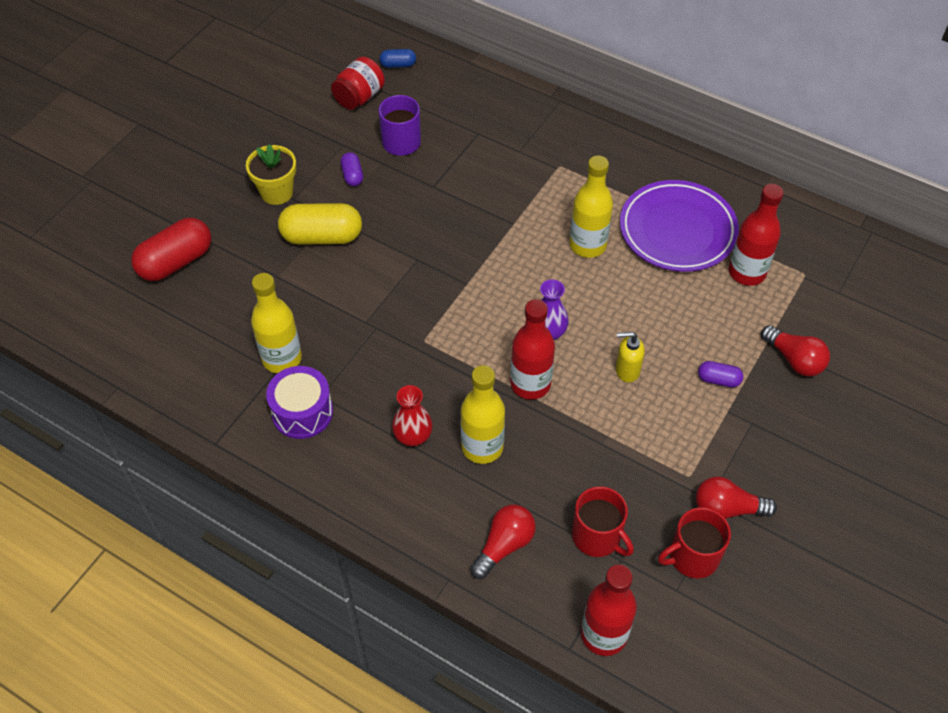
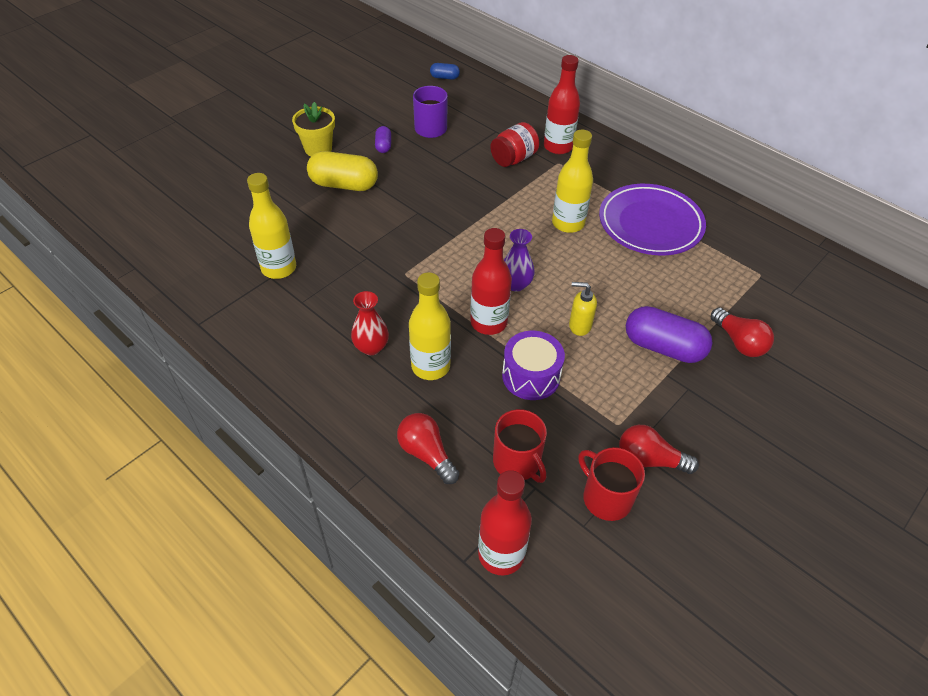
camera: 10 degrees right, 5 degrees down
(176, 262) = (219, 185): red capsule -> none
(302, 412) = (281, 312): purple drum -> purple drum (531, 376)
(359, 97) = (406, 94): red jar -> red jar (513, 159)
(504, 545) = (426, 454): red light bulb -> red light bulb turned 90 degrees counterclockwise
(692, 557) = (606, 497): red mug -> red mug turned 60 degrees clockwise
(718, 380) = (663, 347): purple capsule -> purple capsule, size x2.02
(747, 272) = (707, 265): red bottle -> red bottle (558, 147)

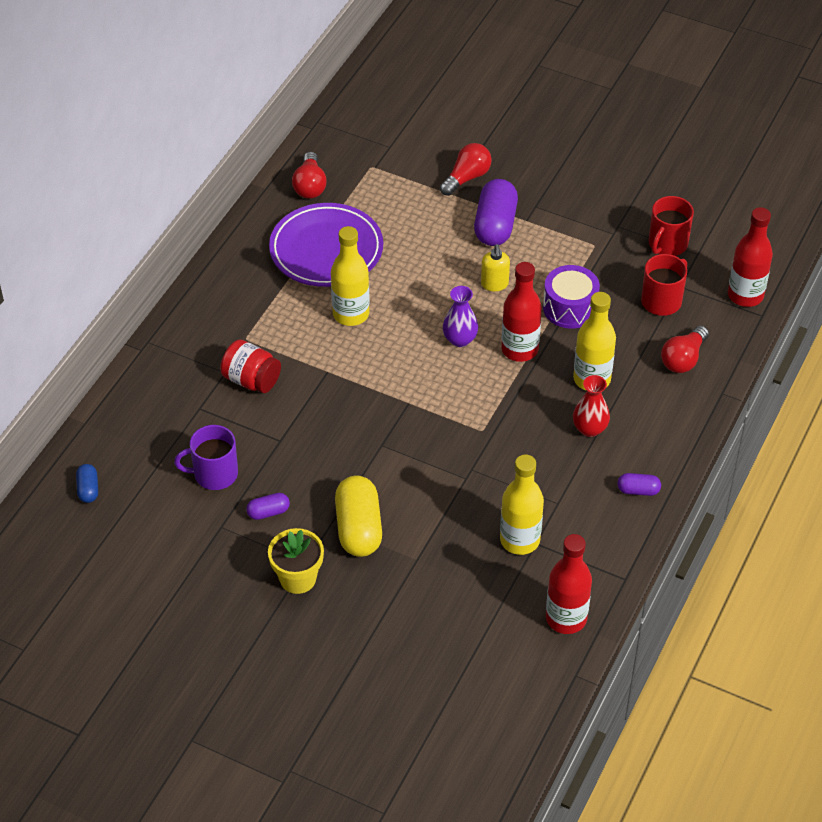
camera: 105 degrees left, 0 degrees up
(283, 362) = (638, 490): none -> purple capsule
(558, 147) = (213, 344): red bottle -> red bottle (566, 618)
(649, 460) = (620, 223): red light bulb -> red light bulb (310, 185)

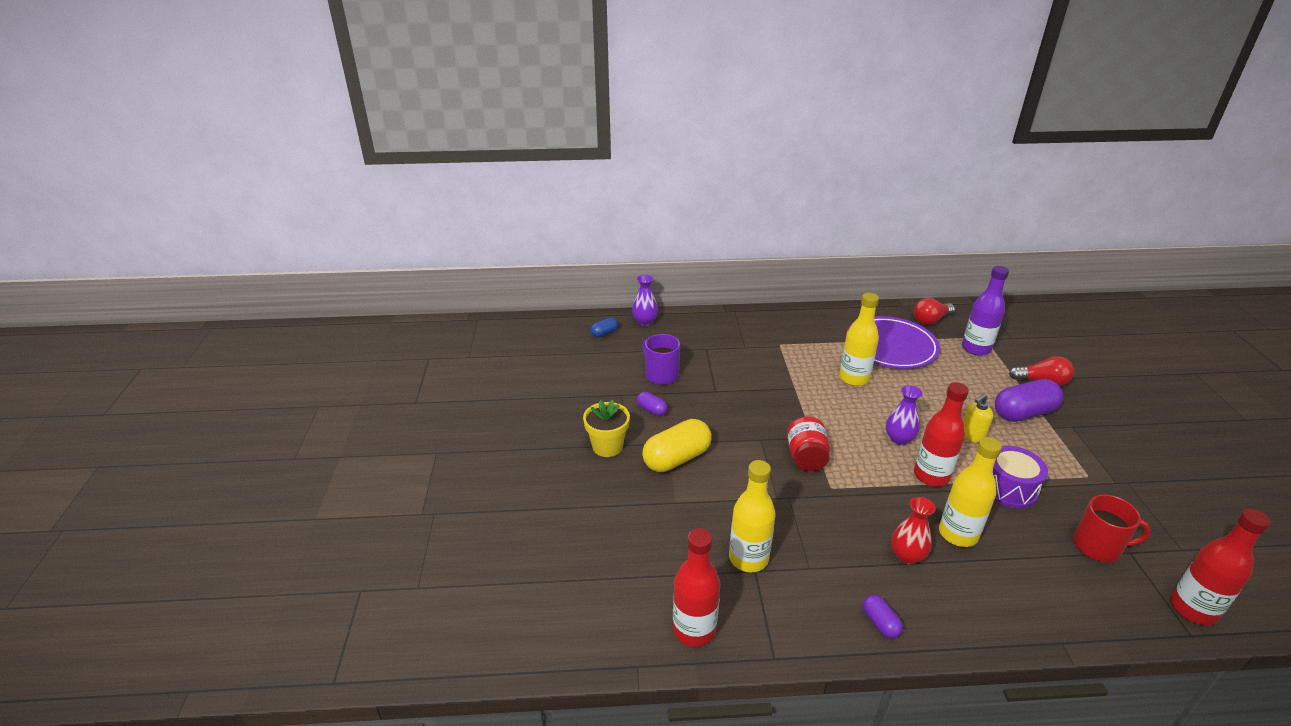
camera: 60 degrees right, 15 degrees down
(96, 438) = (645, 321): none -> purple vase
(251, 380) = (750, 359): red jar -> red jar (806, 457)
(383, 187) = (976, 349): none -> purple bottle
(667, 244) = (1159, 523): red mug -> none
(683, 359) = (1059, 592): red light bulb -> none

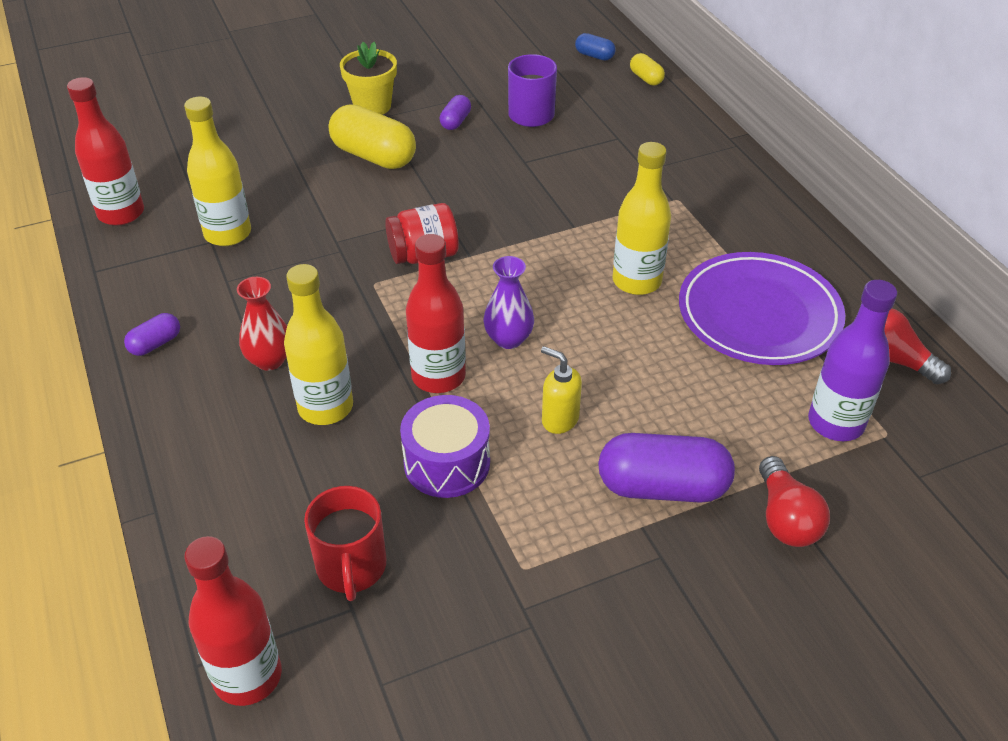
camera: 70 degrees right, 10 degrees up
(645, 321) = (646, 78): purple vase -> yellow capsule
(1023, 413) = (662, 487): purple capsule -> purple capsule turned 45 degrees counterclockwise

